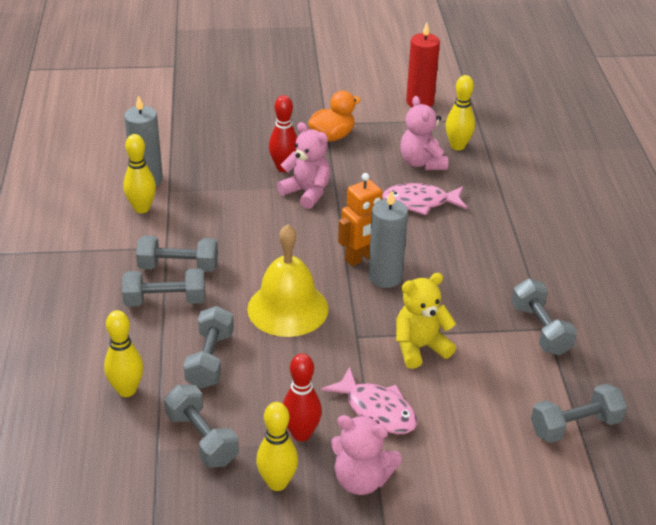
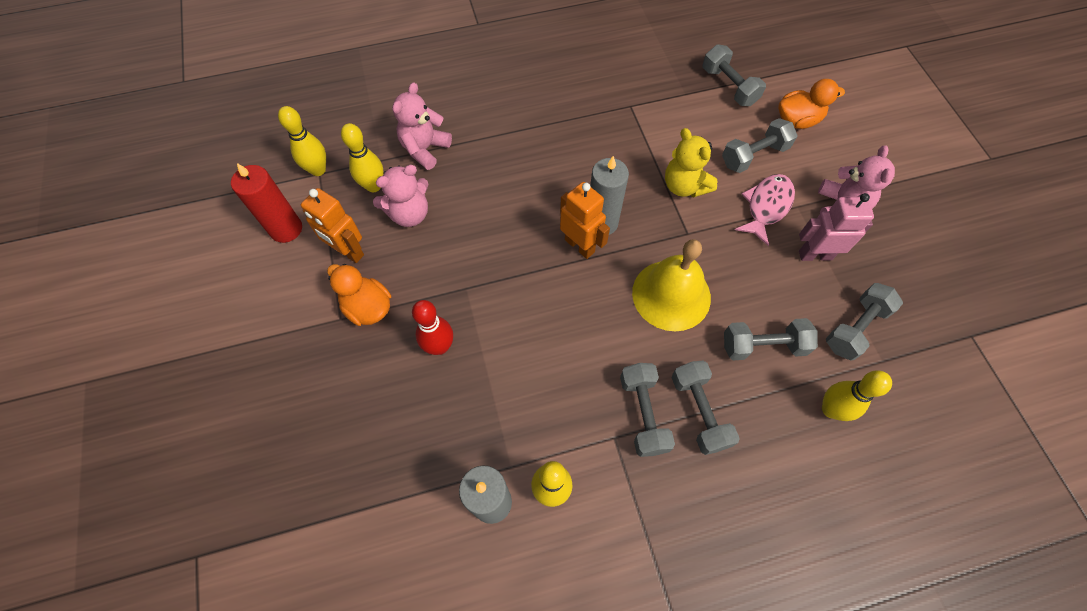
camera: 100 degrees left, 25 degrees up
(277, 483) = (871, 262): yellow bowling pin -> yellow bowling pin (318, 170)
(301, 433) = (815, 255): red bowling pin -> pink robot
(307, 192) = (483, 313): pink teddy bear -> pink teddy bear (425, 149)
(389, 130) = (348, 252): none -> orange robot
(420, 202) = (479, 208): pink fish -> none
(509, 481) = (797, 120): none -> orange duck
(540, 329) = (633, 109): grey dumbbell -> grey dumbbell (754, 156)

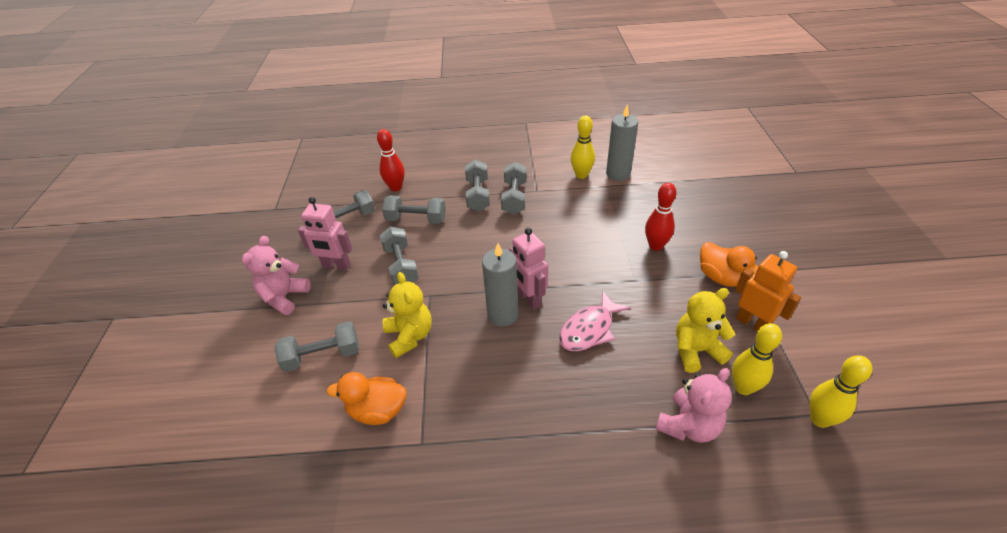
camera: 165 degrees left, 20 degrees down
(286, 229) = (828, 354): red candle -> none
(409, 214) = (696, 350): pink teddy bear -> yellow teddy bear
(580, 245) = (529, 299): orange robot -> pink robot
(671, 295) = (465, 255): yellow bell -> none
(729, 86) = (287, 450): grey dumbbell -> grey dumbbell (401, 266)
(766, 207) = (347, 306): pink fish -> pink fish (589, 329)
(797, 120) = (247, 388): orange duck -> orange duck (377, 410)
(830, 409) = (396, 188): yellow bowling pin -> red bowling pin

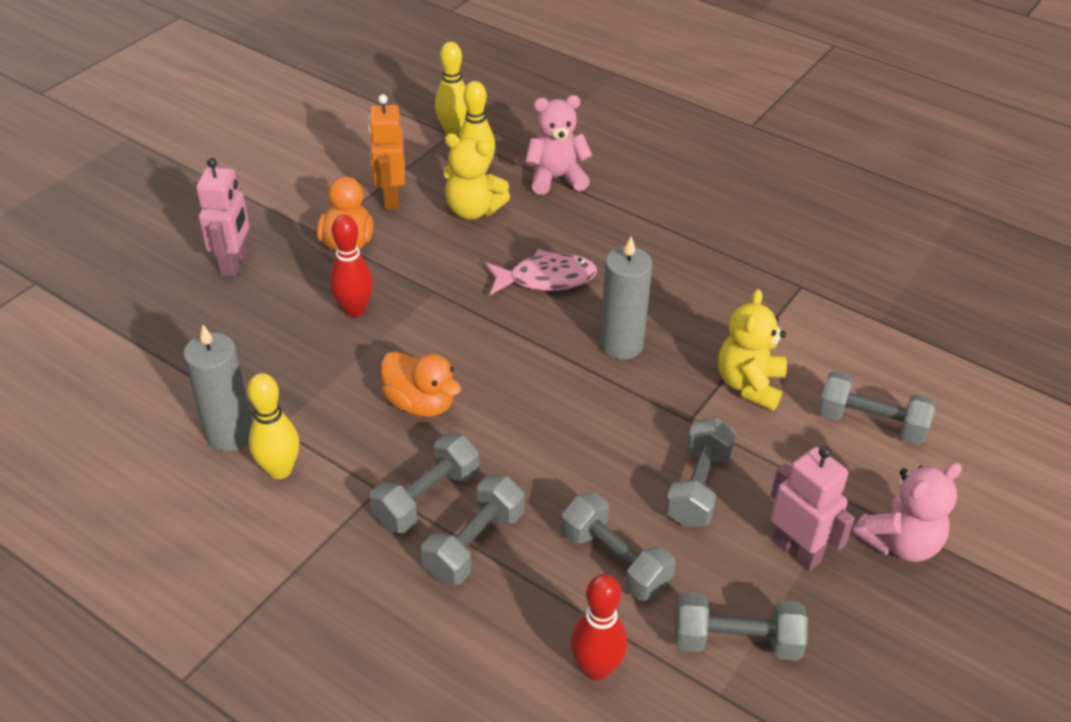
camera: 145 degrees left, 0 degrees up
(377, 410) = (830, 333): orange duck -> orange duck (420, 403)
(529, 299) = (573, 343): pink robot -> pink robot (234, 263)

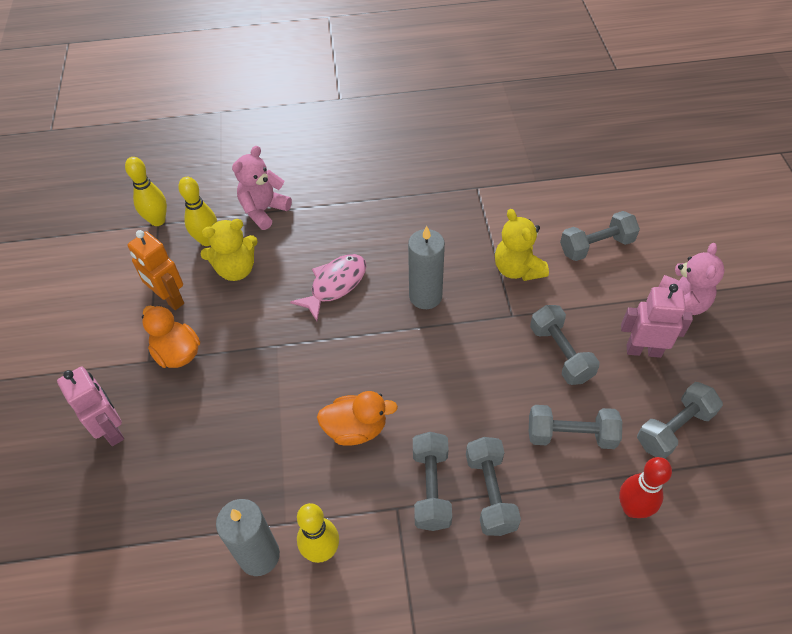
camera: 40 degrees left, 10 degrees up
(354, 310) = (239, 398): red bowling pin -> none

